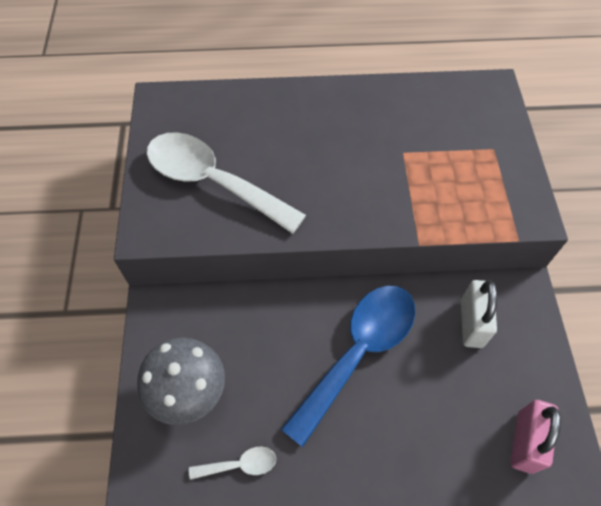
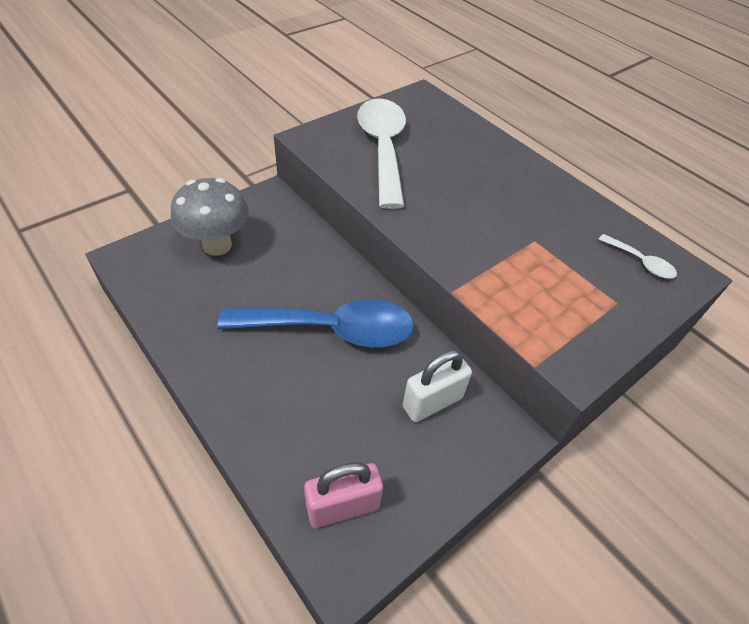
camera: 50 degrees right, 10 degrees down
(240, 465) = (180, 300): white spoon -> white spoon (640, 262)

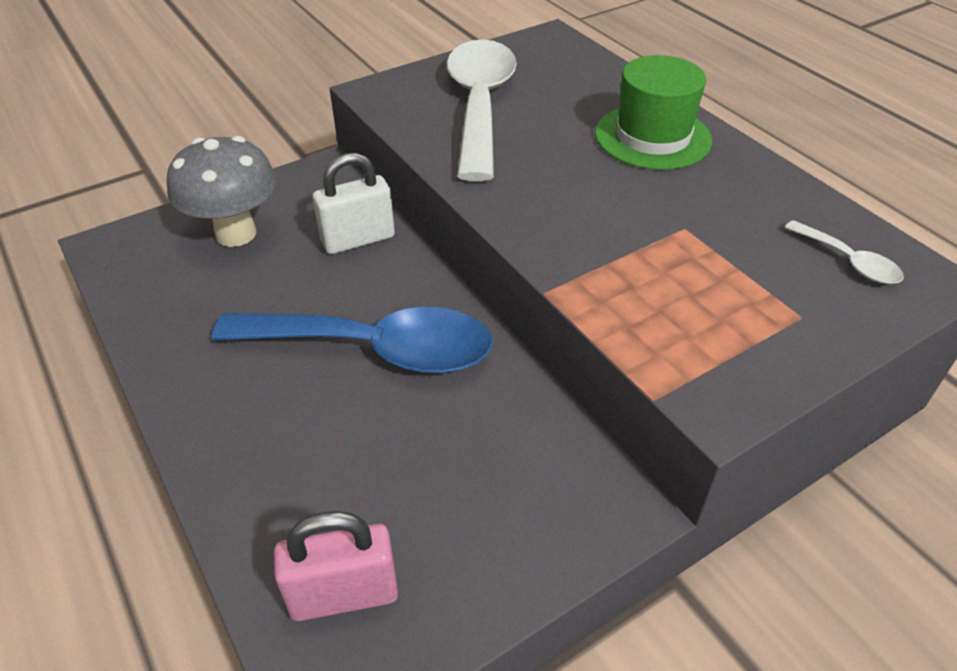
camera: 10 degrees right, 5 degrees down
(432, 402) = (506, 456): white padlock -> white padlock (358, 239)
(503, 172) = (652, 137): none -> green hat

